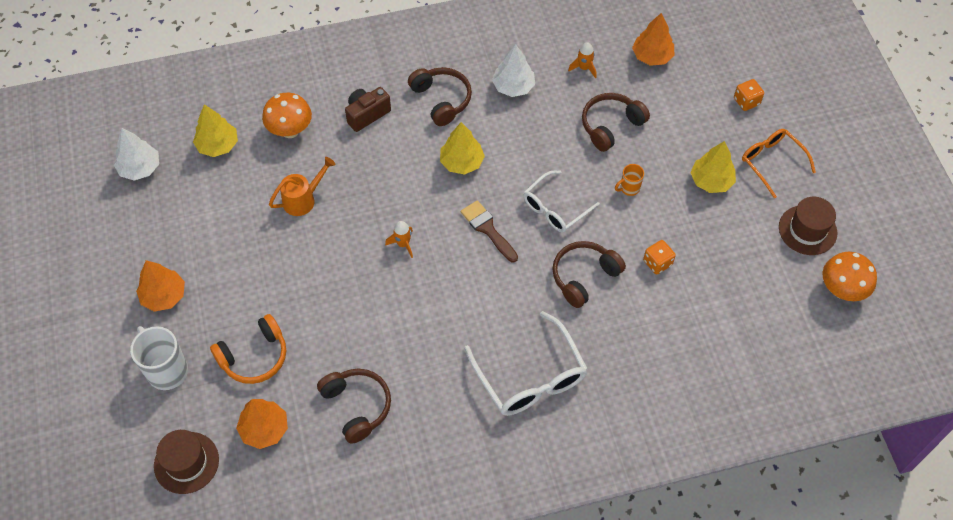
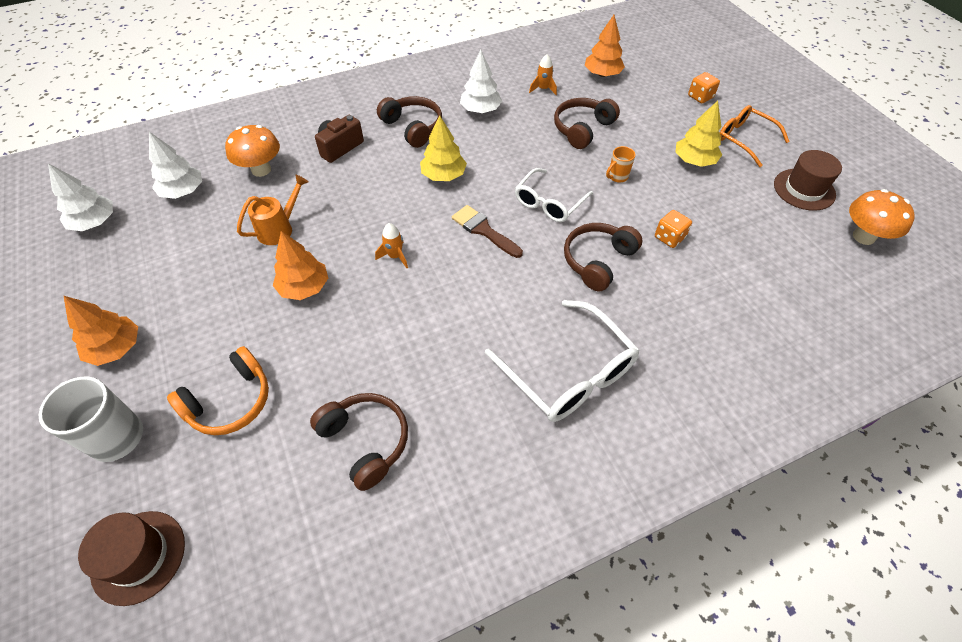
camera: 10 degrees left, 5 degrees down
(218, 145) = (183, 191): yellow tree -> white tree
(264, 429) = (247, 491): orange tree -> orange tree (304, 287)

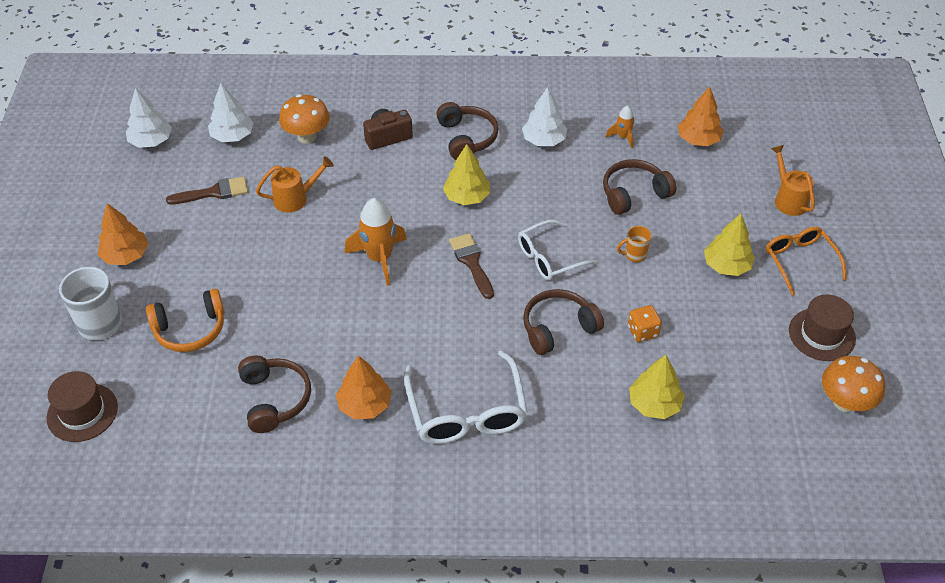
camera: 25 degrees right, 5 degrees down
(189, 250) = (214, 192): none -> brown brush
(304, 287) = (290, 258): orange tree -> orange tree (365, 405)
(395, 256) = (379, 258): orange rocket -> orange rocket, size x1.90
(700, 97) = (788, 199): orange dice -> orange watering can
(724, 297) = (654, 404): none -> yellow tree

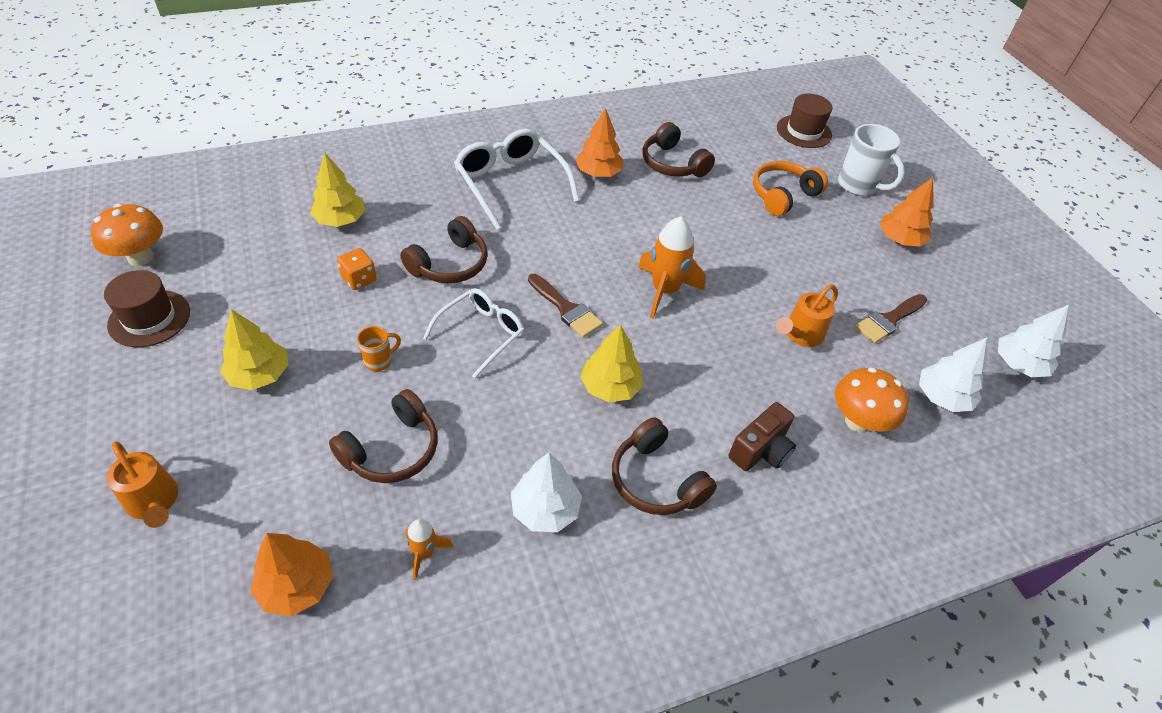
camera: 155 degrees right, 0 degrees up
(800, 261) = (157, 404): orange glasses -> none

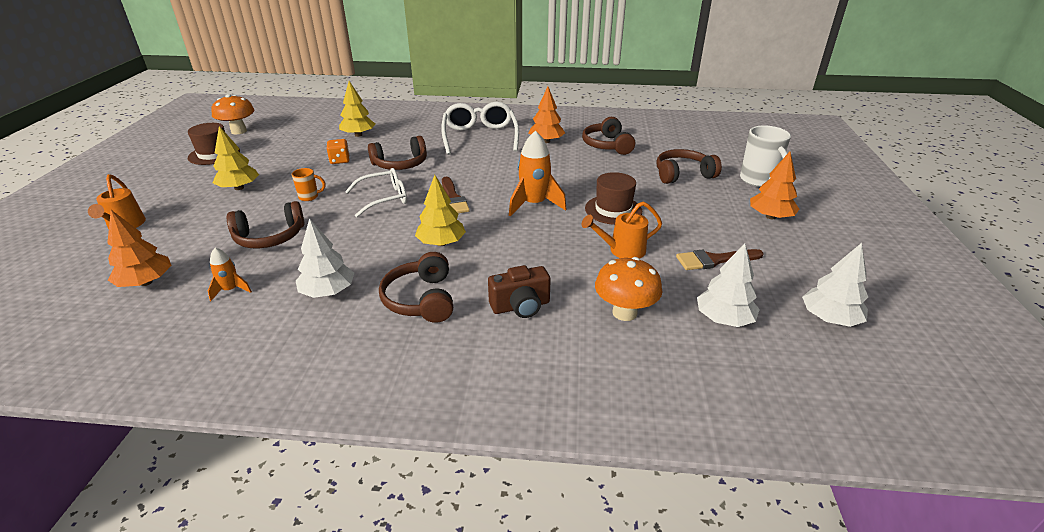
camera: 30 degrees right, 15 degrees down
(783, 195) = (683, 175): orange headphones -> brown headphones
(804, 131) = (735, 145): brown hat -> brown hat (613, 210)

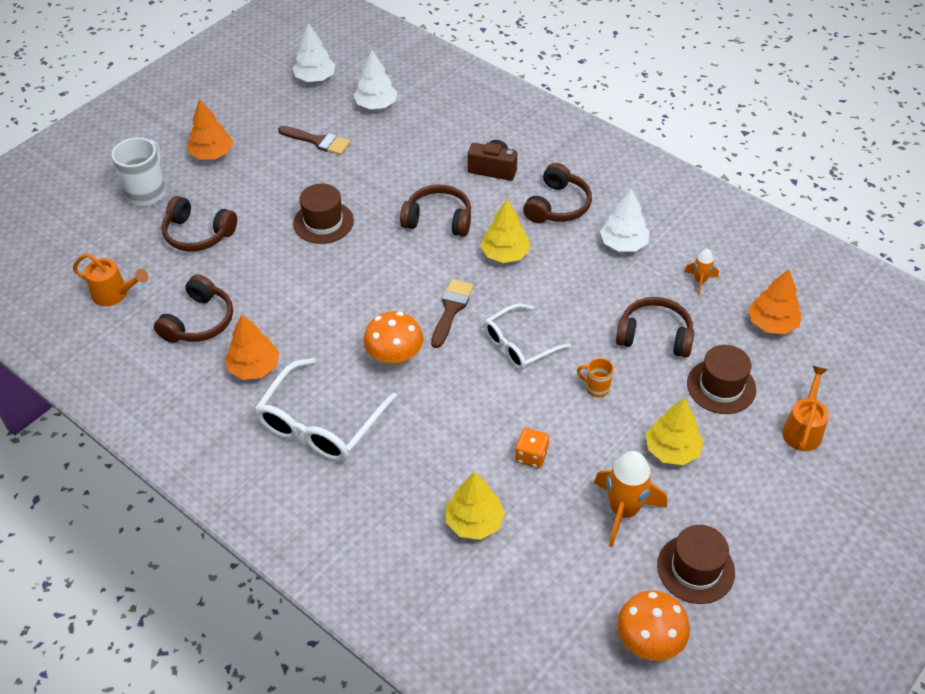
camera: 145 degrees left, 15 degrees up
(201, 227) = (721, 386): none -> brown hat
(384, 198) = (519, 345): white glasses -> white glasses turned 45 degrees counterclockwise
(400, 164) = (463, 407): brown headphones -> brown headphones (438, 220)
(534, 204) = (383, 263): orange rocket -> orange rocket (623, 511)
(622, 250) = (371, 179): orange watering can -> orange watering can (115, 294)
(624, 312) = (431, 135): orange mushroom -> orange mushroom (395, 358)

